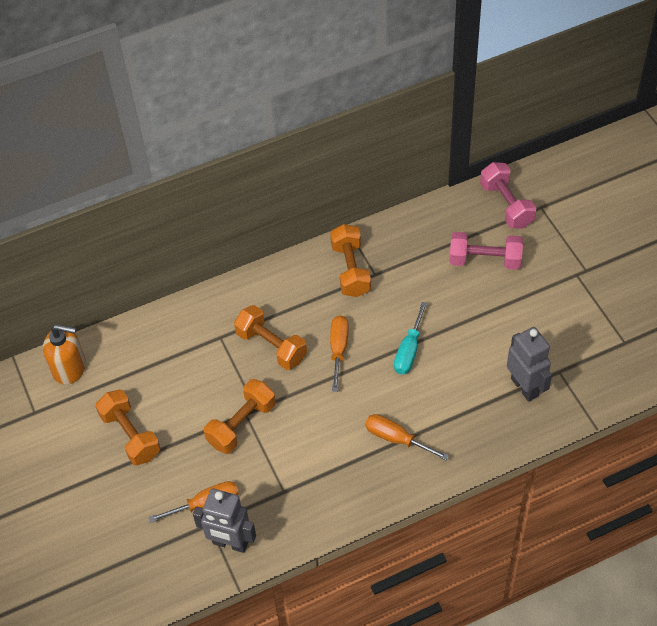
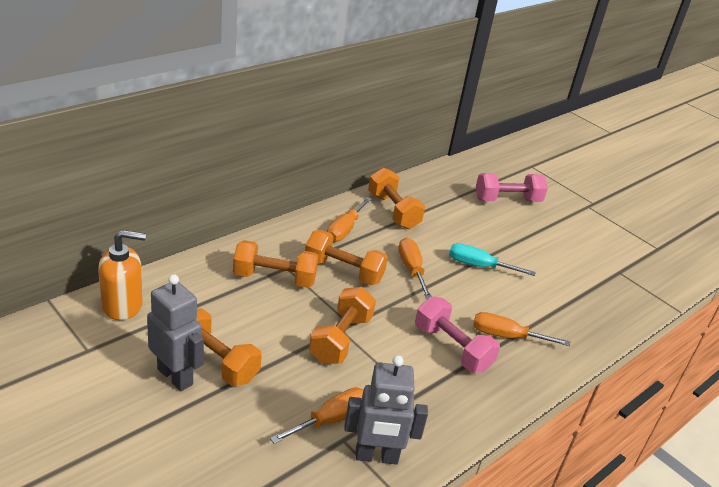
camera: 25 degrees left, 20 degrees down
(205, 349) = (274, 278): none -> orange dumbbell
(291, 292) = (345, 229): none -> orange screwdriver
(409, 350) = (478, 266): turquoise screwdriver -> turquoise screwdriver turned 105 degrees clockwise
(506, 205) = (503, 165): pink dumbbell -> pink dumbbell (452, 348)
(525, 387) = (598, 285): grey robot -> grey robot (175, 376)

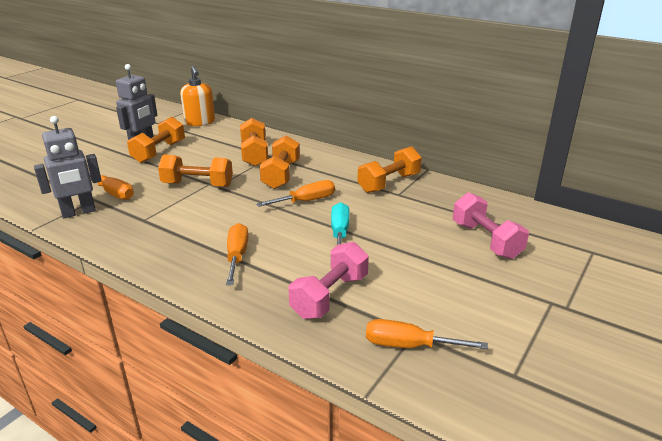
camera: 80 degrees right, 5 degrees down
(345, 229) = (339, 168): orange screwdriver -> orange screwdriver (409, 345)
(376, 456) = (78, 212): grey robot -> grey robot turned 105 degrees counterclockwise
(452, 348) = (207, 230): pink dumbbell -> pink dumbbell (330, 296)

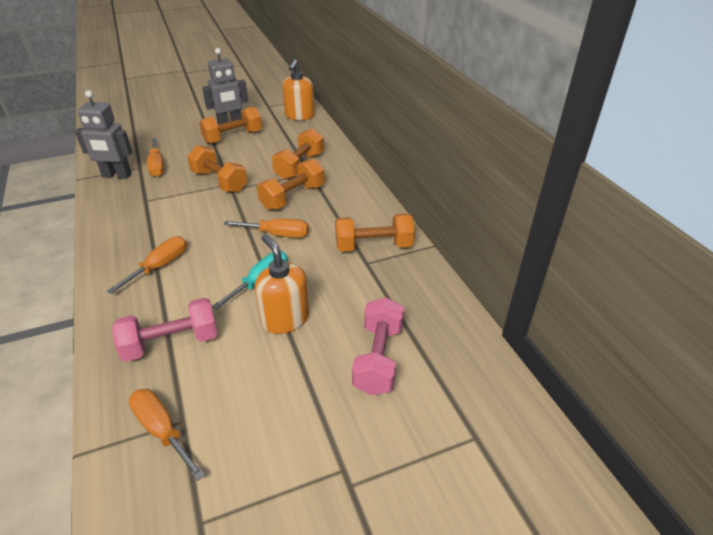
camera: 35 degrees right, 10 degrees up
(393, 246) = (285, 319): none -> orange soap dispenser

